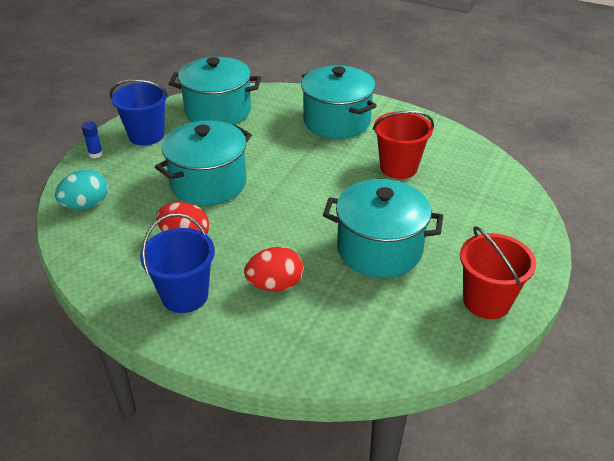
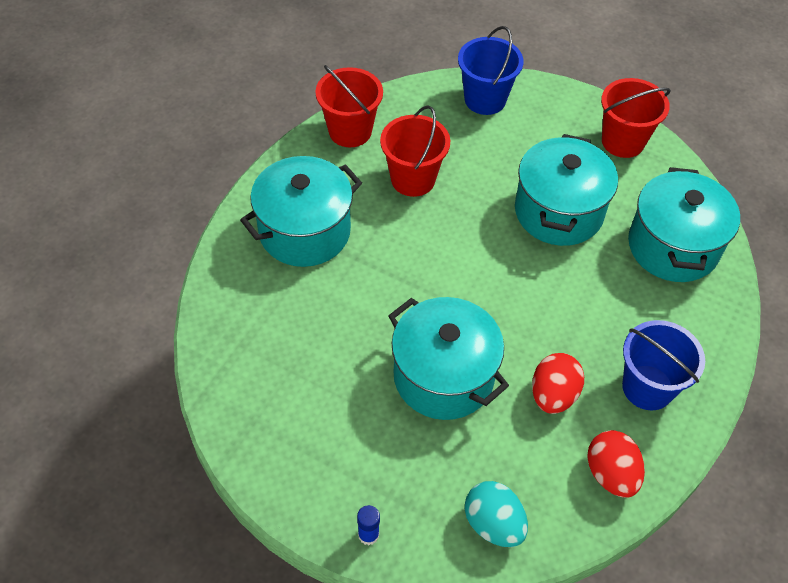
camera: 90 degrees left, 15 degrees up
(146, 135) = (321, 468): blue bucket -> blue bucket (485, 99)
(218, 111) = (261, 374): turquoise pot -> turquoise pot (673, 246)
(275, 285) = (621, 304): red egg -> red egg (611, 474)
(442, 137) = (350, 131): none -> red bucket

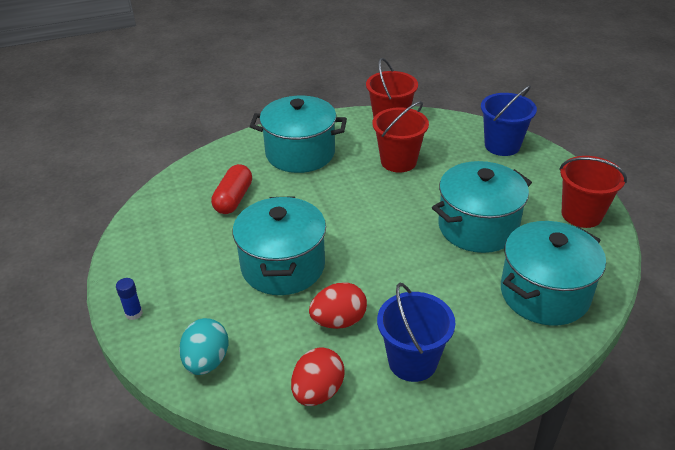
camera: 45 degrees right, 15 degrees down
(304, 335) = (233, 199): none -> red capsule

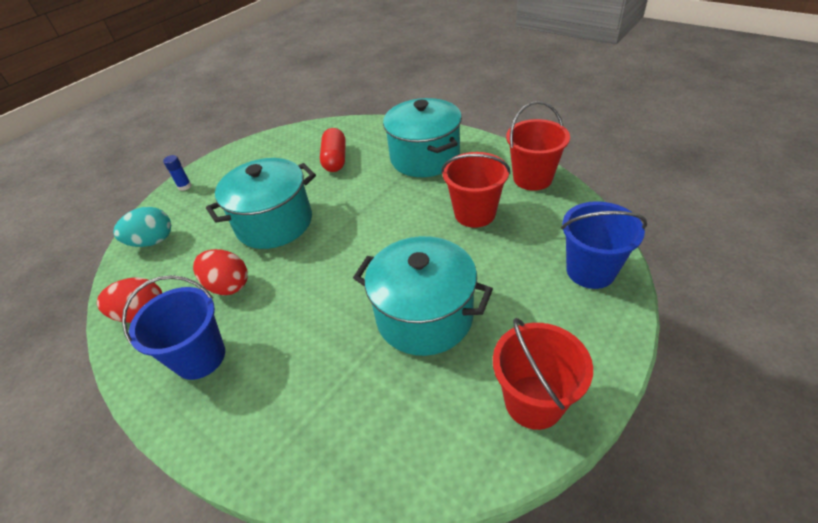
camera: 60 degrees right, 5 degrees up
(233, 199) = (335, 159): red capsule -> red capsule turned 75 degrees counterclockwise
(544, 294) = (356, 423): turquoise pot -> none

